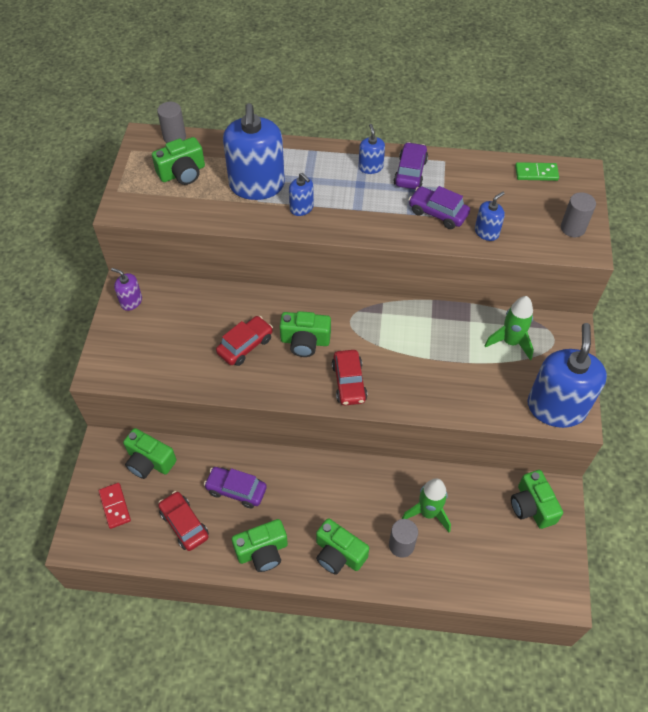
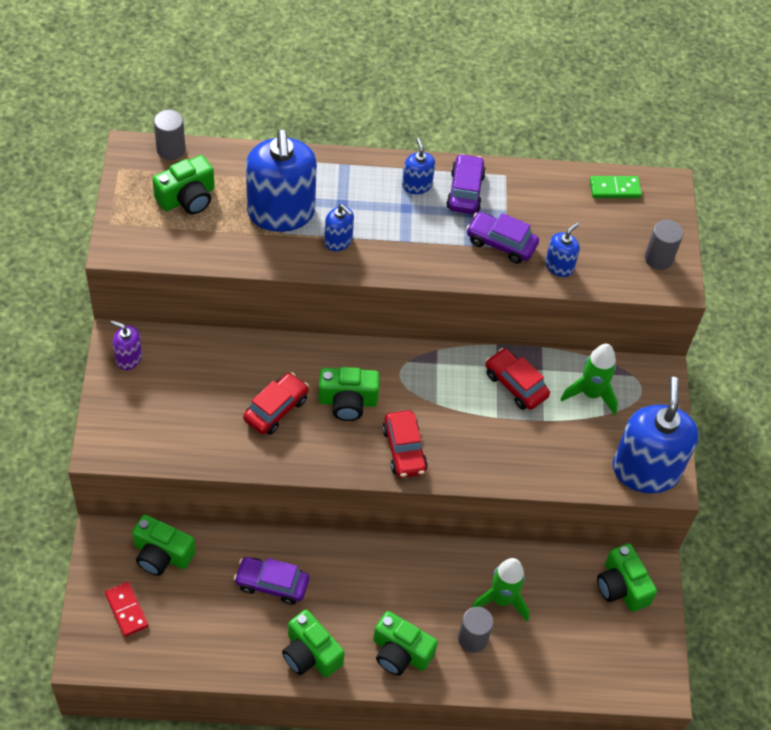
camera: 10 degrees left, 0 degrees up
(184, 524) = (213, 627): red car -> red car (515, 385)
(262, 551) = (310, 654): green camera -> green camera turned 75 degrees clockwise

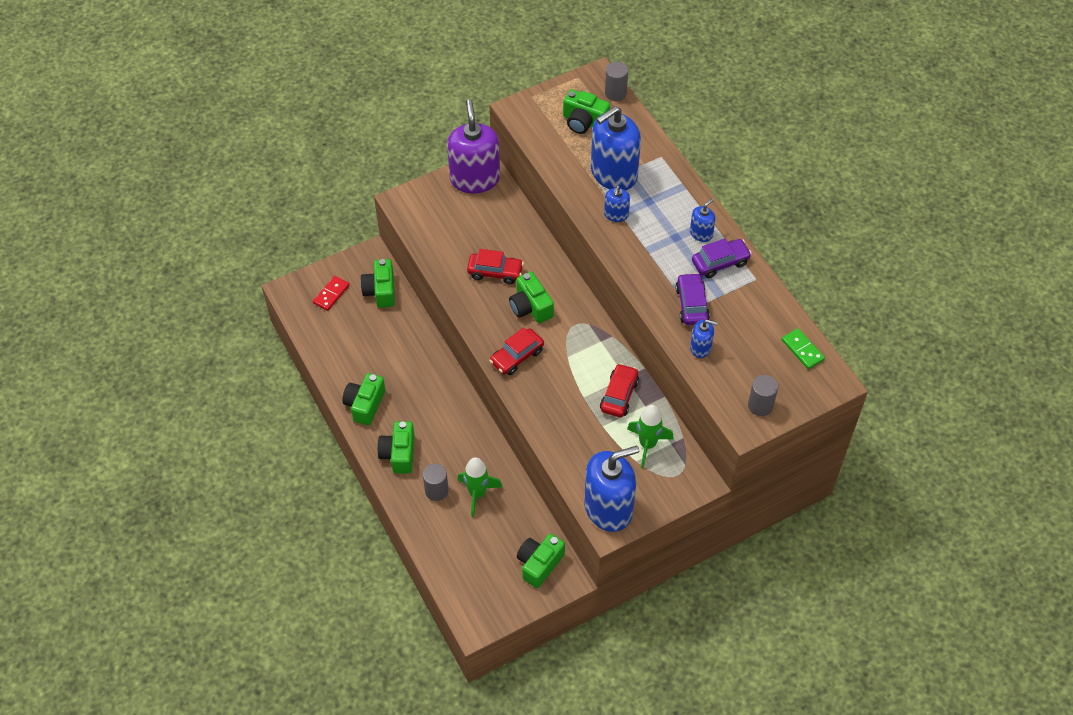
camera: 65 degrees right, 0 degrees up
(128, 358) = (475, 179): purple soap dispenser -> purple soap dispenser, size x2.17
(272, 584) = (399, 358): purple car -> none

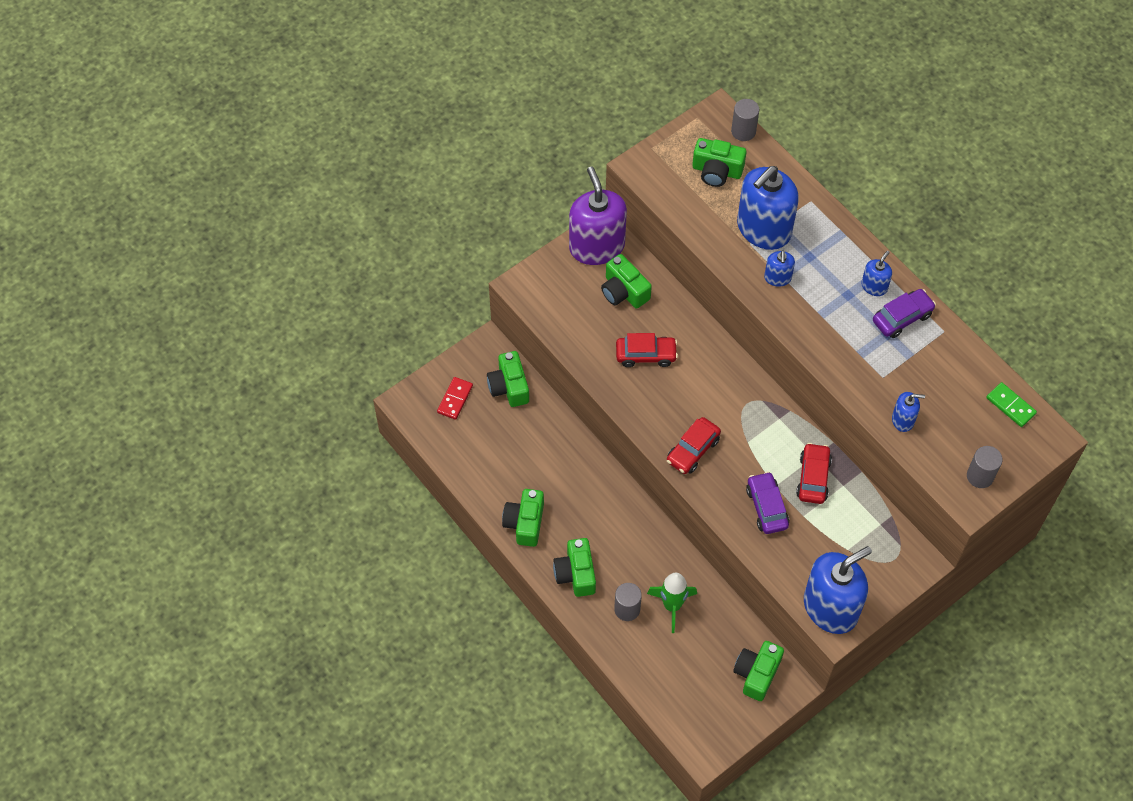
camera: 10 degrees left, 5 degrees up
(530, 307) = (694, 390): green camera -> green camera (624, 291)
(647, 444) = (856, 529): green rocket -> none
(691, 304) = (882, 371): purple car -> purple car (766, 507)

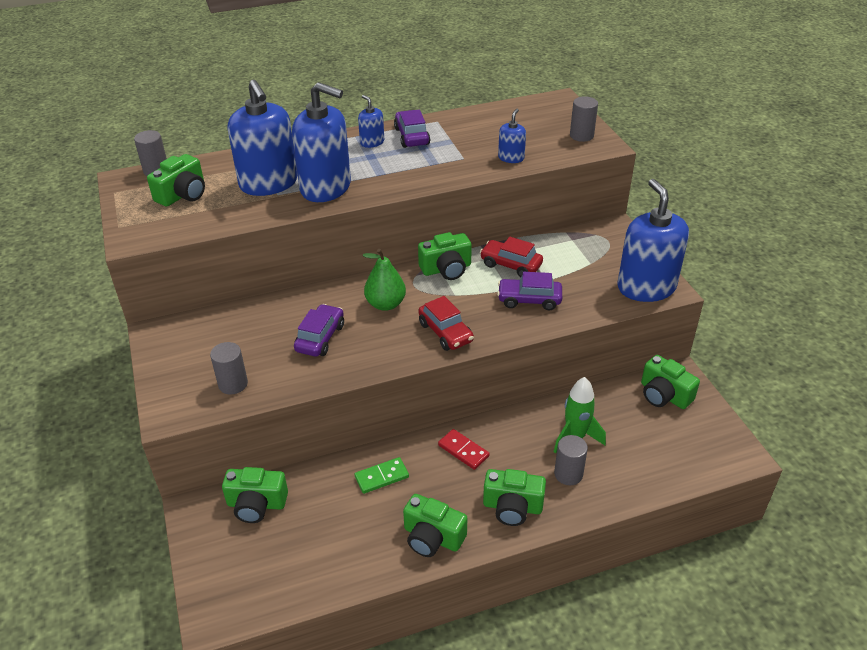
camera: 70 degrees left, 20 degrees down
(455, 399) = (240, 563): red domino -> red domino (463, 450)
(568, 314) = (233, 384): none -> grey cylinder
(596, 246) = (170, 341): purple soap dispenser -> none
(624, 291) = (237, 335): green camera -> green camera (446, 269)
(646, 355) = (320, 338): red car -> purple car
(710, 389) = (385, 304): none -> green pear
(777, 278) = (326, 187): blue soap dispenser -> blue soap dispenser, size x2.17
(1010, 406) = (523, 109): green domino -> green domino (381, 477)

